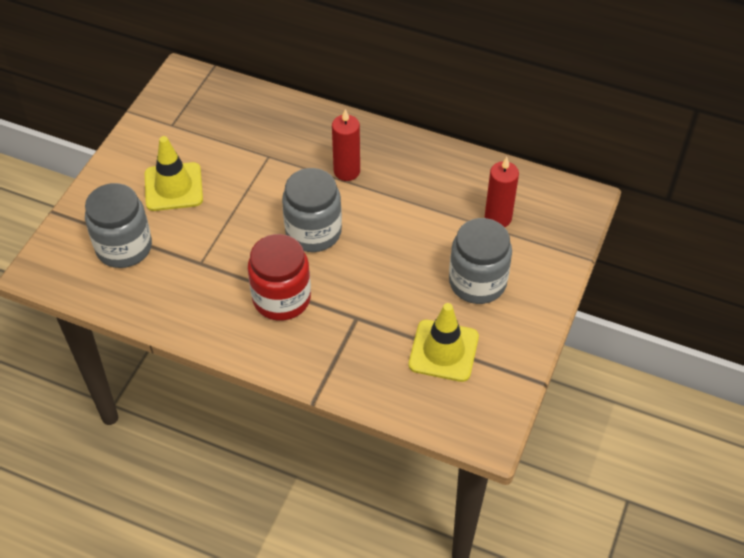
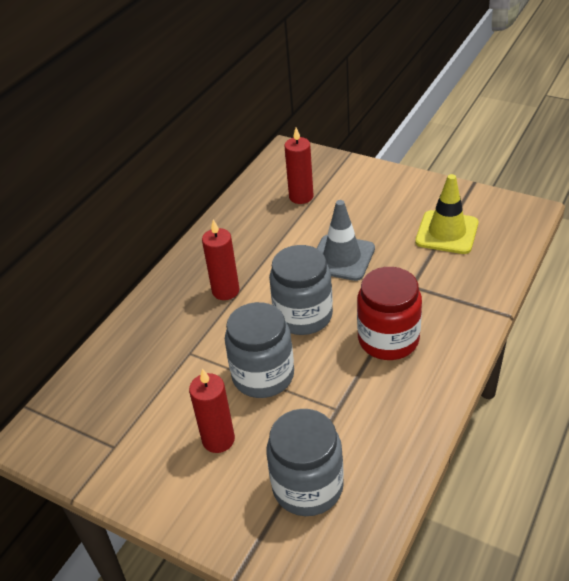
camera: 80 degrees left, 10 degrees down
(173, 187) = (218, 440): yellow traffic cone -> red candle
(397, 258) = (342, 258): none -> grey traffic cone
(477, 282) = (372, 211): grey jar -> grey jar (263, 375)

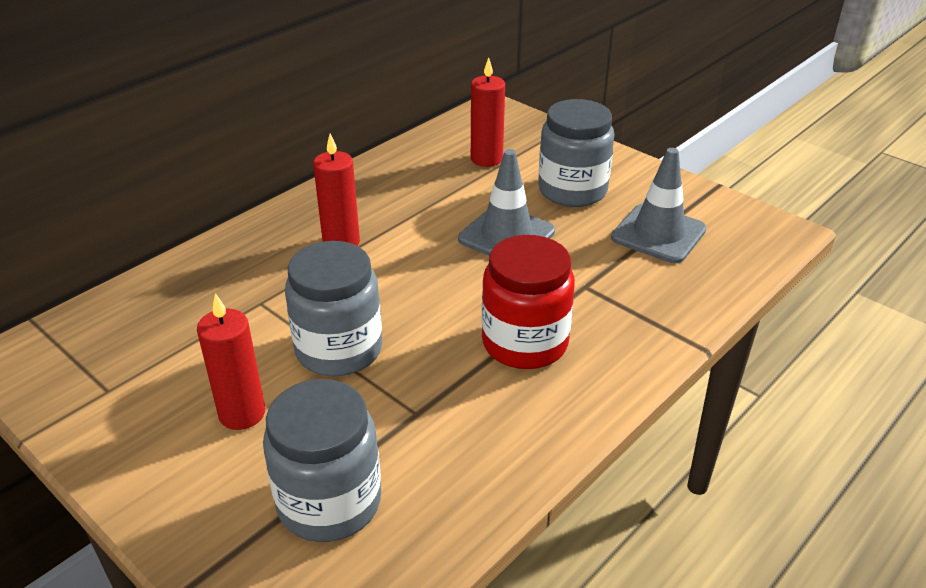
camera: 10 degrees right, 5 degrees down
(303, 316) = (425, 291): grey jar -> grey jar (572, 190)
(447, 232) = (658, 234): yellow traffic cone -> grey traffic cone

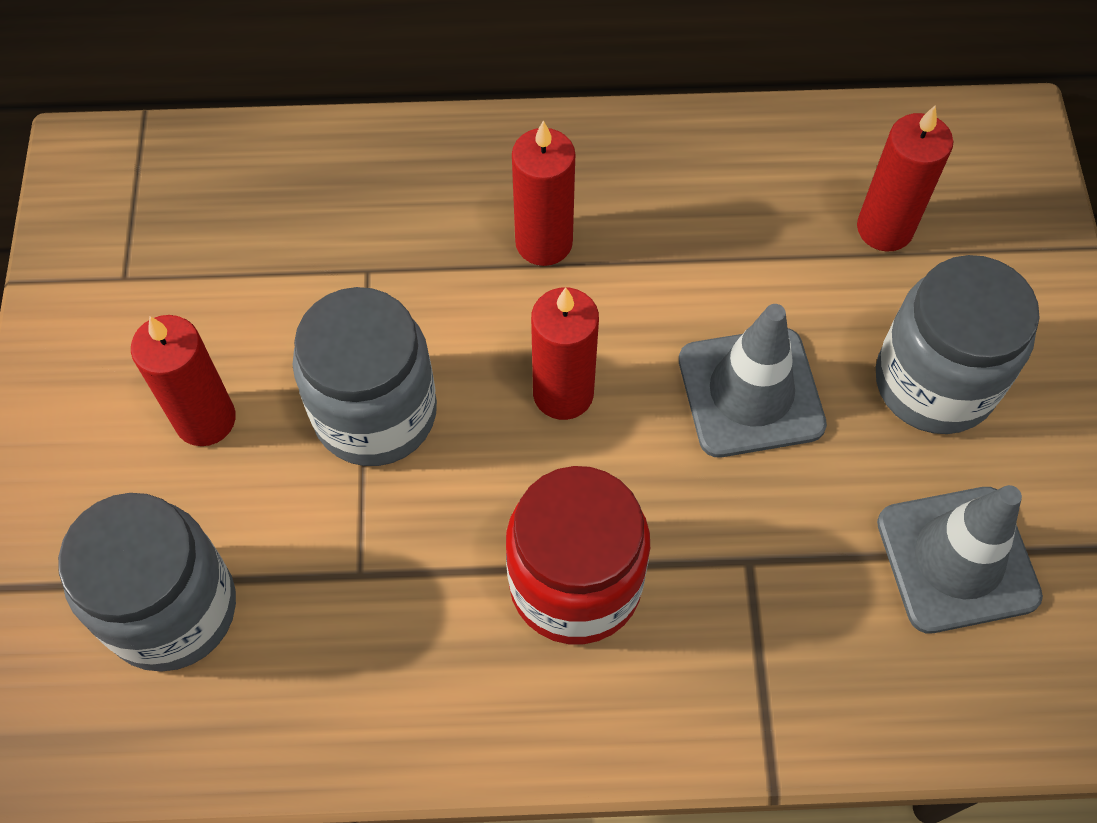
camera: 45 degrees right, 25 degrees up
(424, 285) = (563, 393): none -> red candle

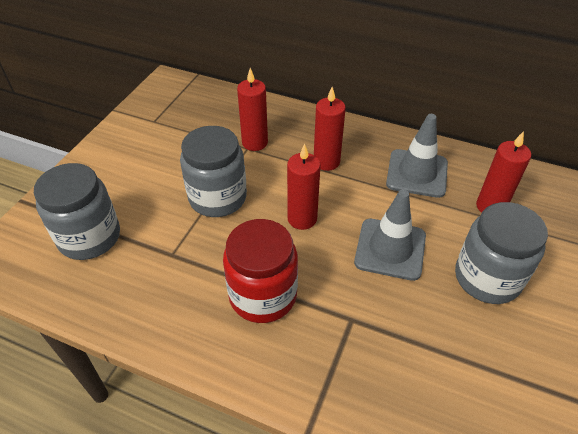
camera: 25 degrees right, 15 degrees down
(205, 419) = (150, 176): red candle -> red candle (255, 143)
(957, 559) = (463, 362): grey traffic cone -> grey traffic cone (417, 173)

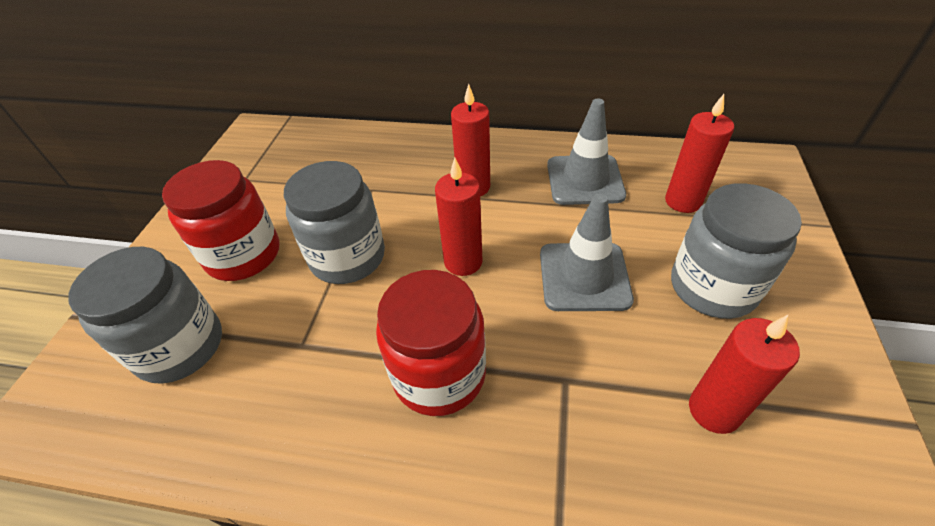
camera: 10 degrees left, 0 degrees up
(143, 180) = (243, 255): none -> red jar
(255, 143) = (379, 181): red candle -> red candle (714, 410)

